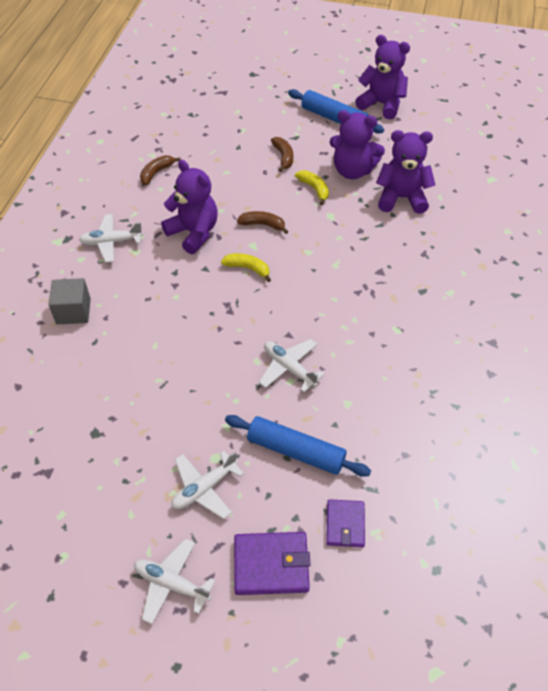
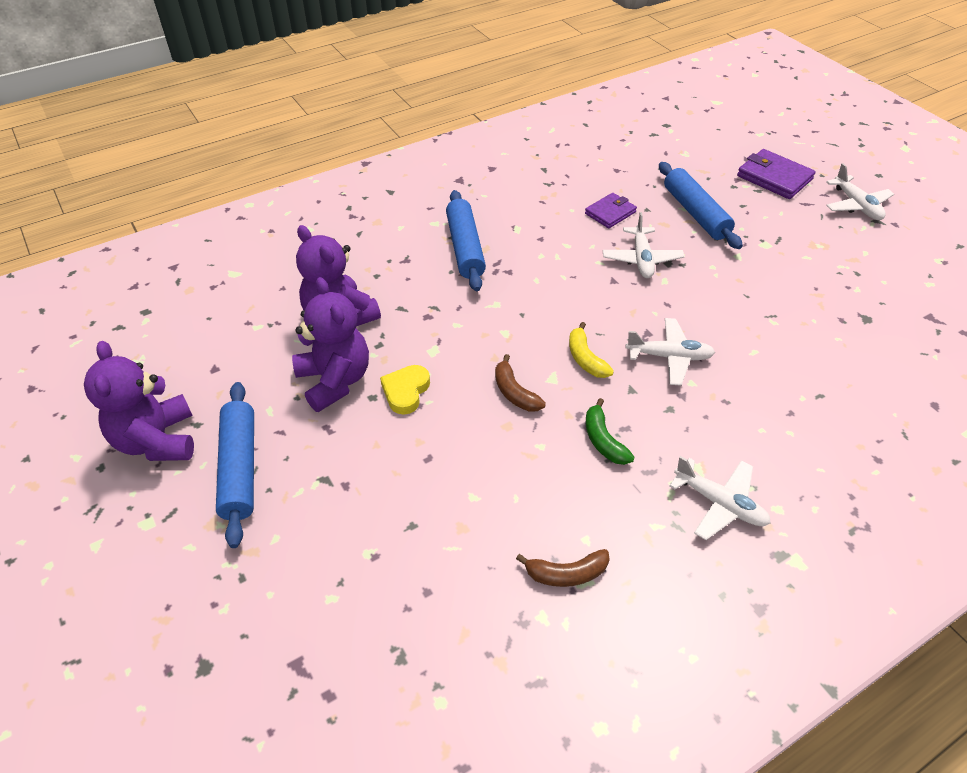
camera: 135 degrees left, 5 degrees down
(73, 311) = (827, 444): grey cube -> none
(194, 233) = (603, 440): purple teddy bear -> green banana
(204, 488) = (790, 234): white plane -> white plane (669, 357)
(283, 157) = (379, 461): brown banana -> none
(314, 189) = (406, 391): yellow banana -> yellow heart
(345, 524) = (701, 166): purple wallet -> purple wallet (610, 213)
(405, 288) = (465, 248): none -> blue rolling pin

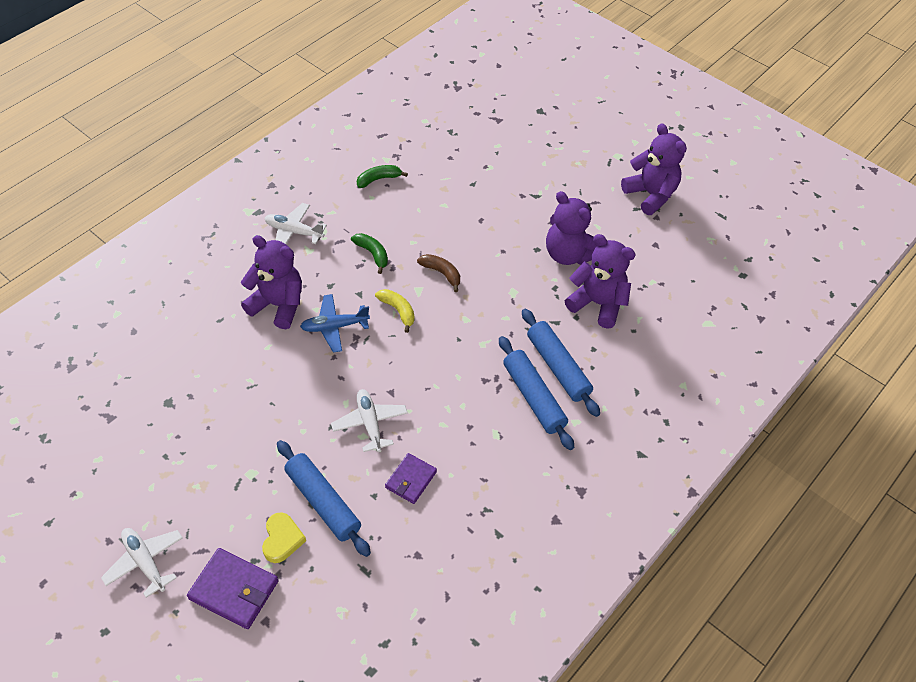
camera: 160 degrees right, 5 degrees up
(240, 468) = (589, 191): blue rolling pin -> blue rolling pin (557, 367)
(406, 391) = (516, 257): yellow heart -> yellow heart (282, 539)
(566, 573) = (378, 179): brown banana -> green banana
(669, 357) = (334, 327): white plane -> blue plane
(742, 398) = (278, 305): none -> purple teddy bear

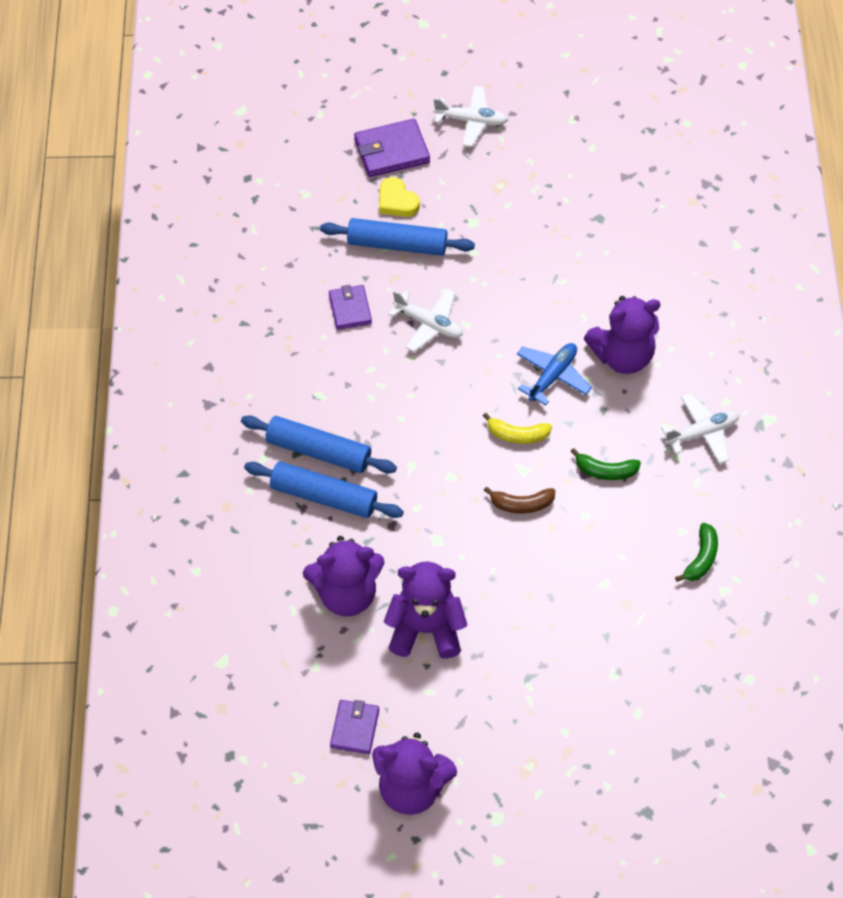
camera: 140 degrees right, 5 degrees up
(657, 239) = (354, 728): none -> purple wallet

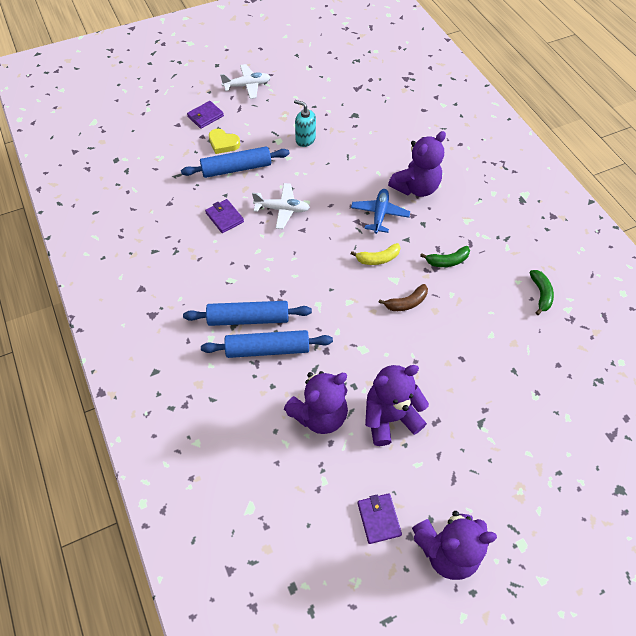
camera: 25 degrees left, 0 degrees up
(392, 151) = (205, 116): purple wallet -> purple wallet, size x0.66
(510, 232) = (305, 139): none -> turquoise soap dispenser
(701, 433) = (491, 216): white plane -> none

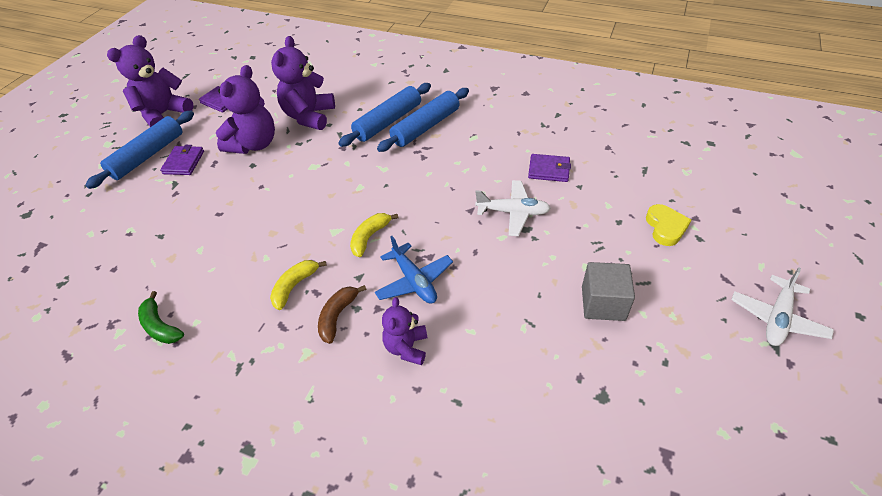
camera: 140 degrees right, 10 degrees down
(205, 116) = (734, 240): purple wallet -> purple wallet (184, 162)
(223, 143) = (665, 227): yellow heart -> yellow heart turned 105 degrees clockwise
(236, 168) = (611, 215): blue rolling pin -> blue rolling pin (148, 156)
(282, 209) = (513, 212): white plane -> white plane turned 135 degrees counterclockwise
(305, 139) = (603, 303): turquoise soap dispenser -> grey cube
(406, 303) = (306, 220): brown banana -> brown banana (337, 316)
(415, 187) = (406, 347): purple teddy bear -> purple teddy bear, size x0.59
(447, 261) = (294, 286): green banana -> yellow banana

